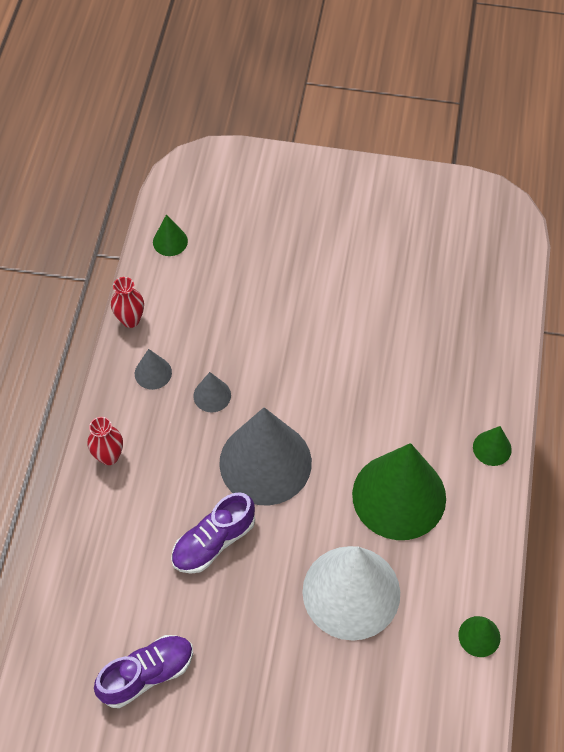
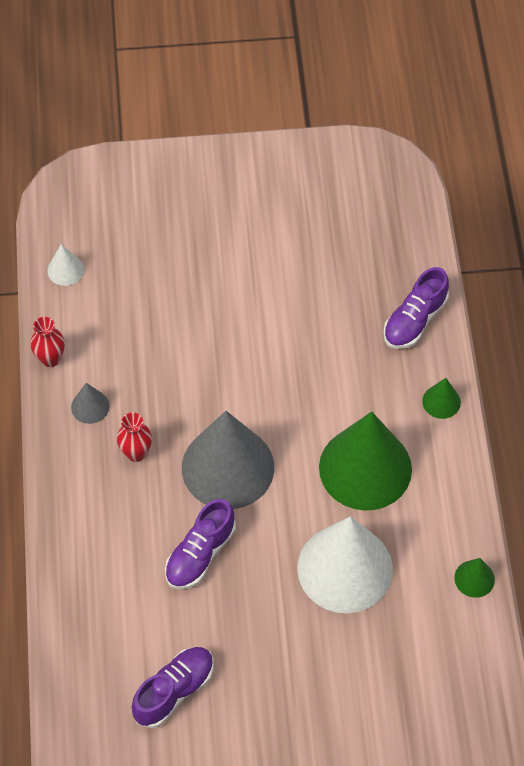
camera: 15 degrees left, 0 degrees up
(109, 456) = (72, 498): red vase -> red vase (136, 453)
(170, 241) = (65, 270): green cone -> white cone
(212, 395) = (156, 415): grey cone -> none
(486, 363) = (414, 320): none -> purple shoe

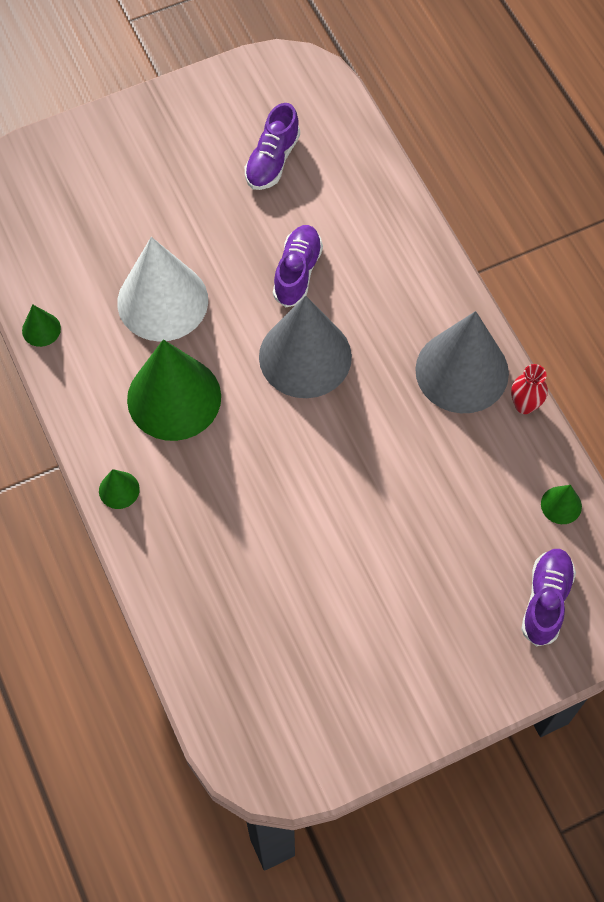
camera: 160 degrees right, 5 degrees up
(65, 270) = (561, 505): white cone -> green cone
(90, 406) = (462, 371): grey cone -> grey cone, size x2.38
(136, 453) = (396, 342): red vase -> none
(414, 320) = (173, 572): purple shoe -> purple shoe (546, 600)

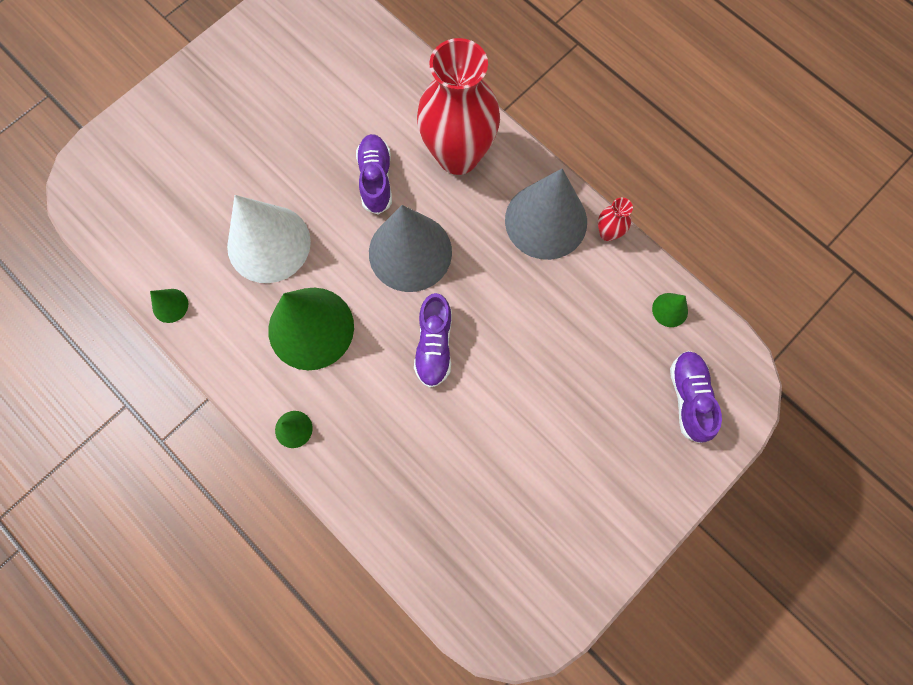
camera: 20 degrees left, 10 degrees up
(272, 160) = (317, 86): purple shoe -> purple shoe (434, 345)
(393, 276) = (458, 156): none -> red vase

